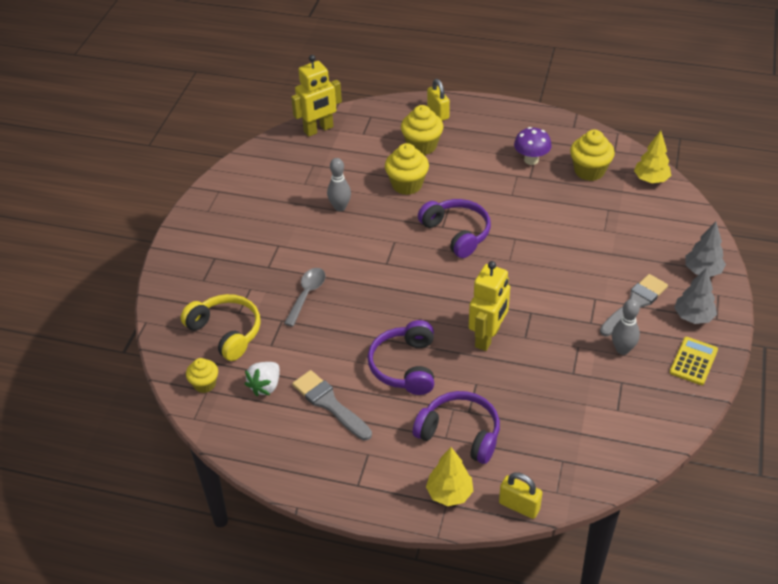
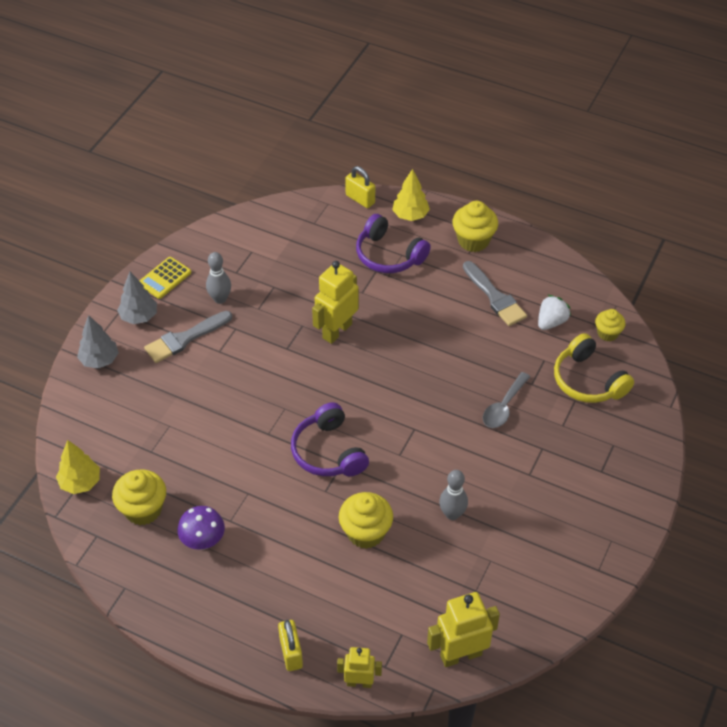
camera: 170 degrees left, 5 degrees up
(386, 106) = (359, 682): none -> yellow robot
(405, 366) = (421, 318): purple headphones -> none
(422, 146) = (330, 594): yellow cupcake -> yellow cupcake (473, 240)

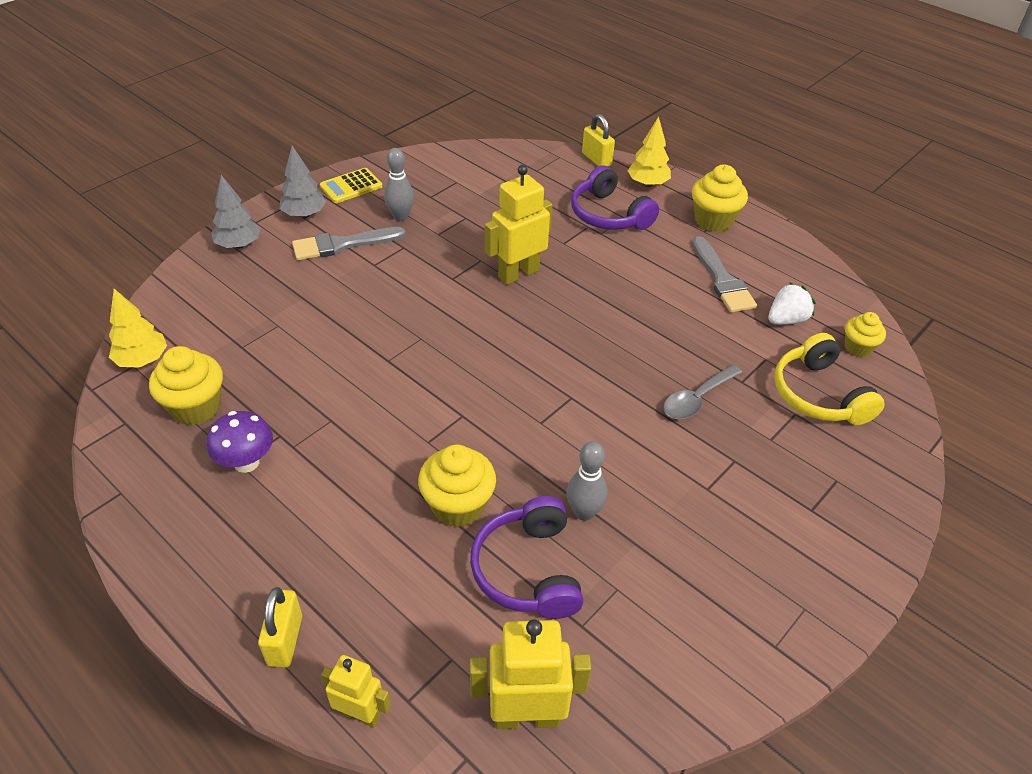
camera: 15 degrees right, 5 degrees down
(328, 452) = (451, 398): purple headphones -> purple headphones (527, 570)

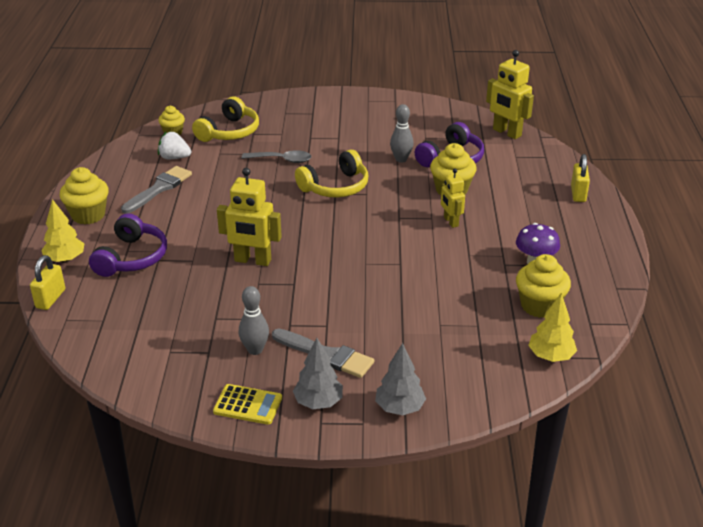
camera: 130 degrees left, 10 degrees down
(285, 640) = (578, 194): yellow padlock -> yellow padlock turned 45 degrees counterclockwise
(360, 714) = (567, 162): yellow robot -> yellow robot (450, 222)
(584, 406) = (335, 187): none -> yellow headphones

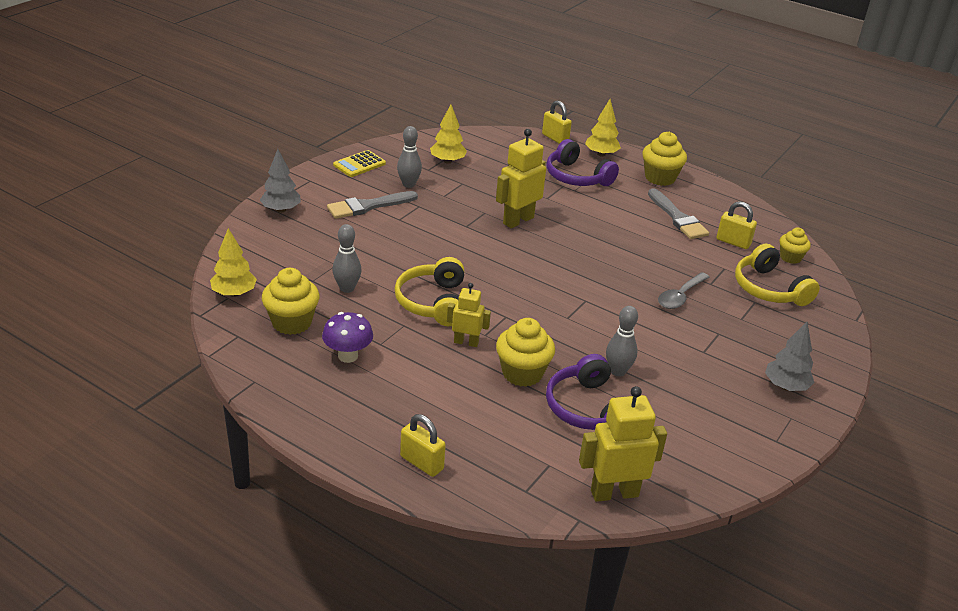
camera: 120 degrees right, 0 degrees up
(174, 158) = (733, 242): white strawberry -> yellow padlock
(176, 347) = (447, 161): none -> yellow tree
(318, 402) = (328, 186): grey tree -> grey tree (785, 386)
(335, 187) = (597, 305): yellow headphones -> yellow headphones (433, 302)
(463, 302) = (347, 288): none -> grey bowling pin

